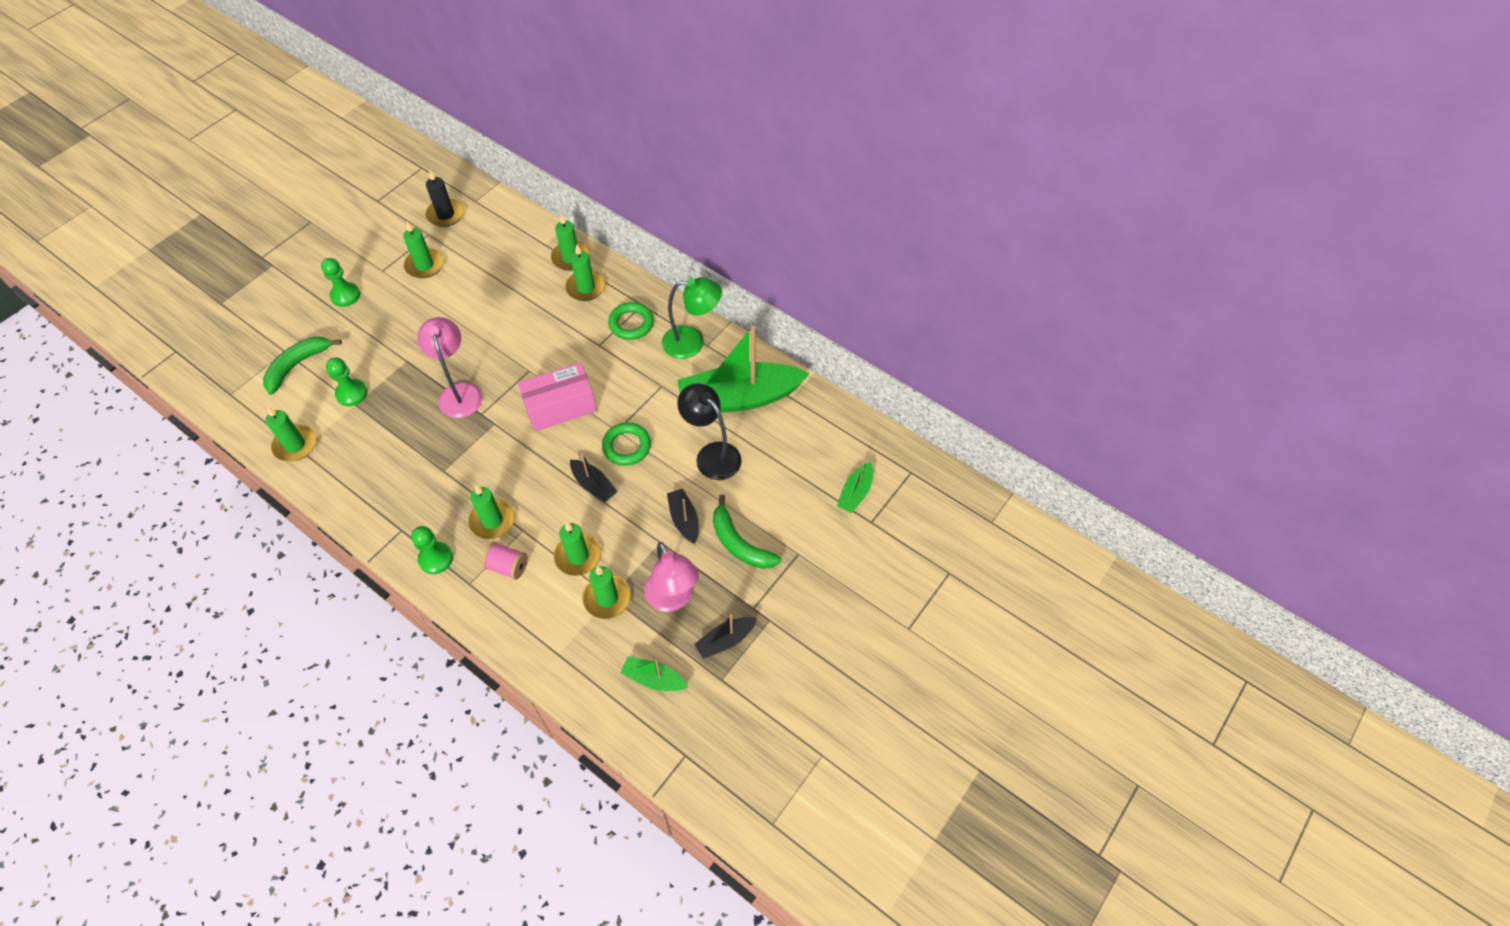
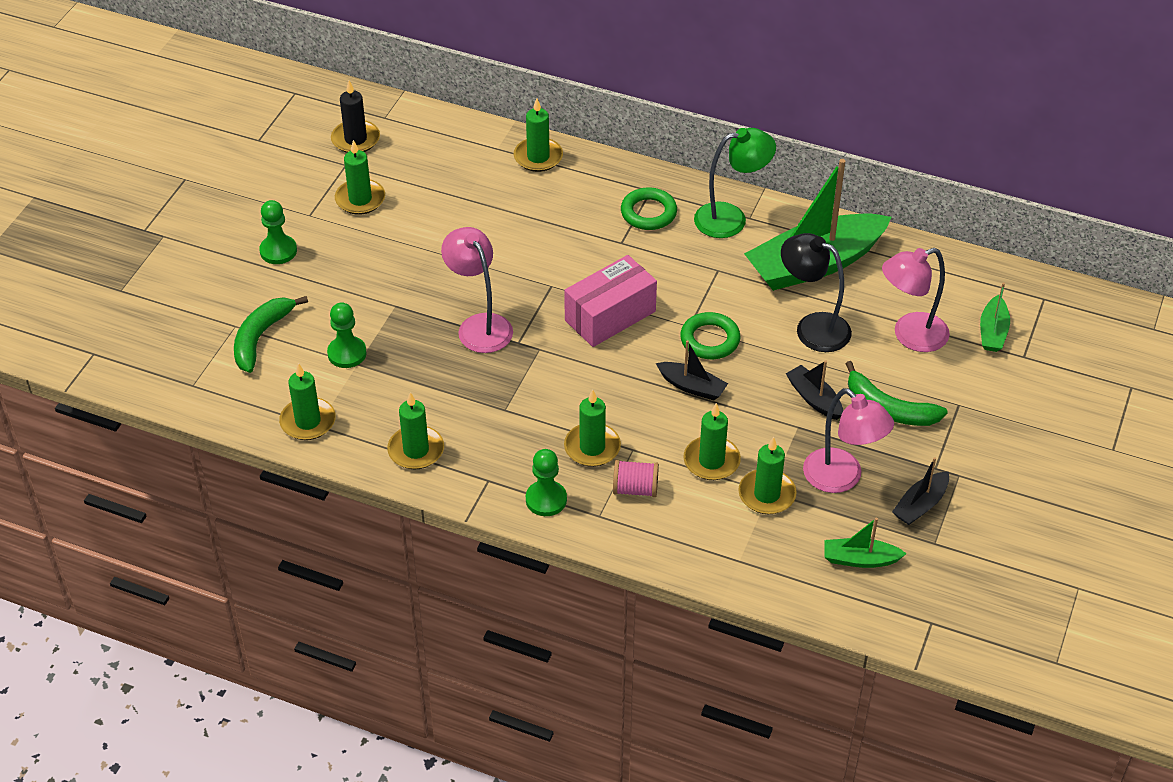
camera: 15 degrees left, 10 degrees down
(586, 288) = (573, 185): green candle -> green candle (416, 450)
(786, 480) = (910, 336): none -> pink lamp

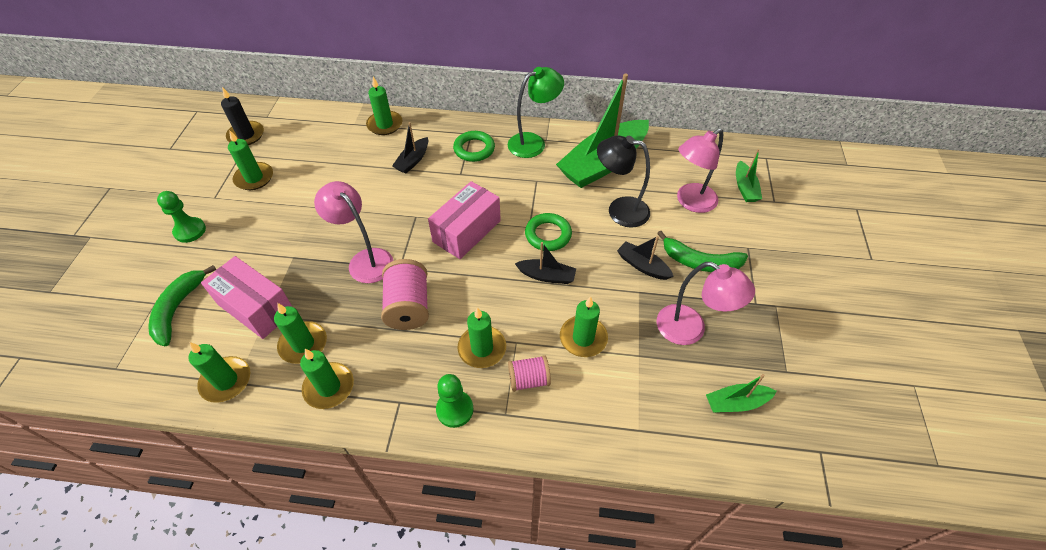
camera: 15 degrees left, 5 degrees up
(347, 353) = (256, 308): green pawn -> pink box
(519, 387) = (408, 306): none -> pink spool
(767, 494) = (638, 358): green candle -> green candle (303, 344)
(920, 505) = (760, 339): black boat -> black boat (413, 160)

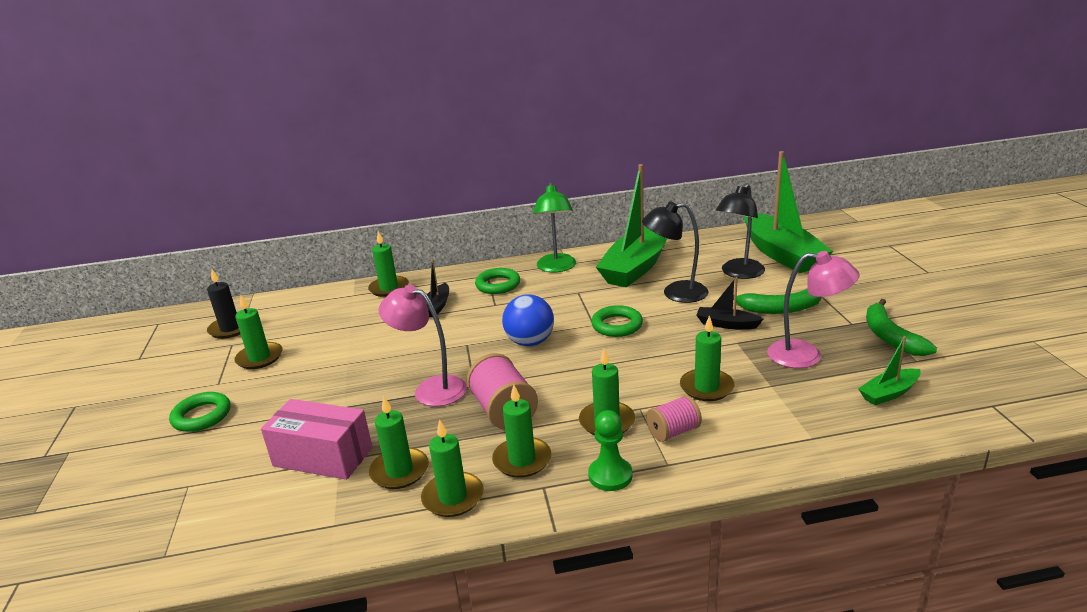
camera: 15 degrees left, 25 degrees down
(178, 309) = (222, 483): green banana -> green banana (890, 337)
(190, 231) = (202, 416): green pawn -> green ring
(226, 381) = (321, 526): green candle -> green candle (522, 460)
(467, 231) = (530, 342): pink box -> blue ball
(533, 142) = (556, 268): green lamp -> green lamp turned 135 degrees clockwise
(546, 276) = (636, 353): black boat -> none
(690, 202) = (739, 273): pink lamp -> black lamp
(745, 188) = (781, 254): green boat -> green boat, size x2.21

